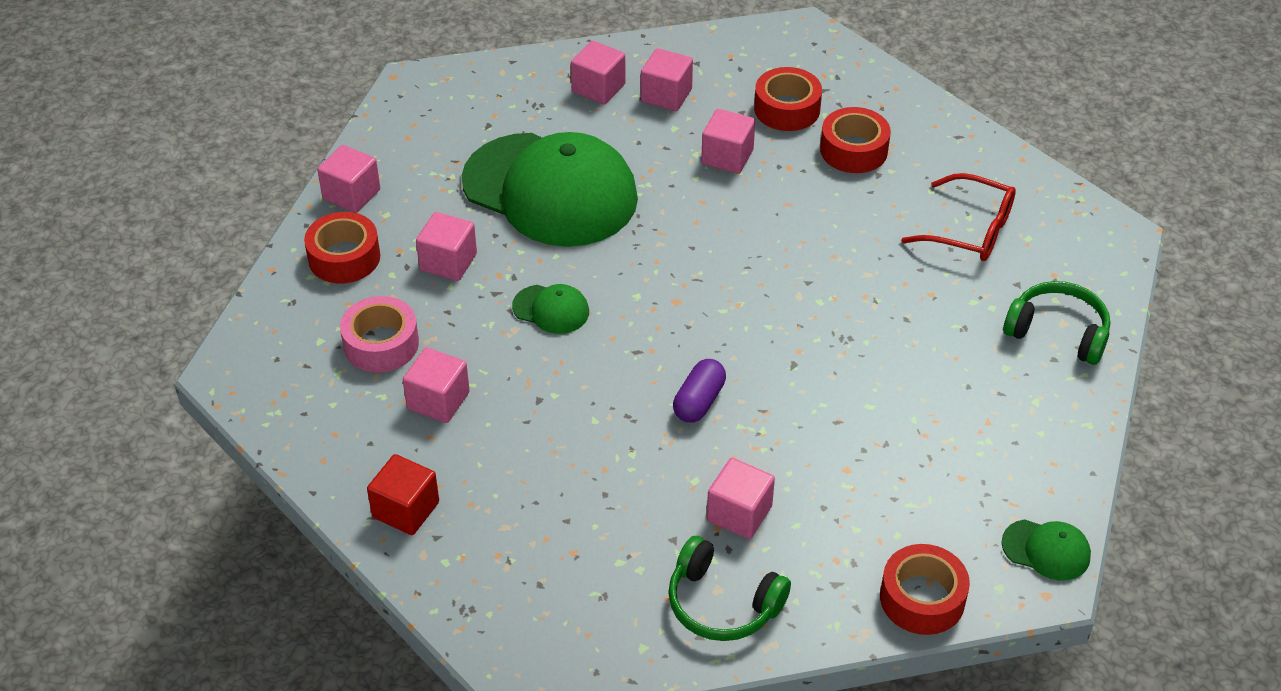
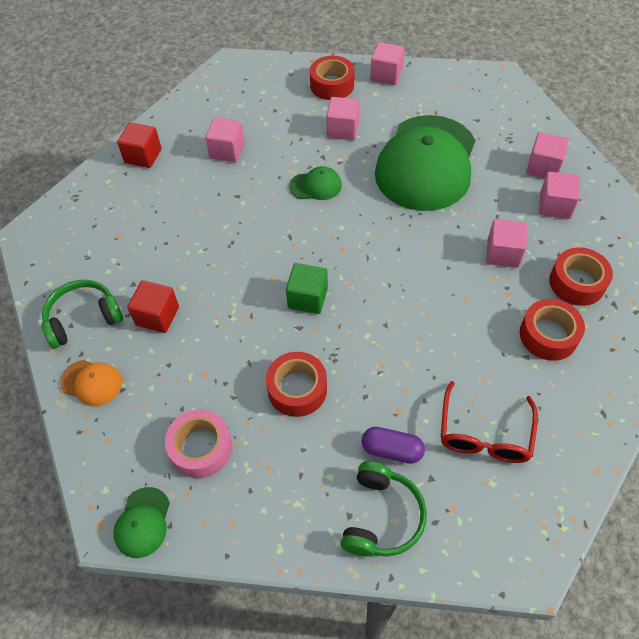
camera: 80 degrees right, 10 degrees up
(381, 344) = (266, 116): pink tape -> pink tape (201, 448)
(551, 309) = (315, 186): green cap -> green cap turned 105 degrees counterclockwise
(699, 401) = (252, 277): purple capsule -> purple capsule (392, 450)
(722, 604) = (83, 318): green headphones -> green headphones turned 45 degrees clockwise
(739, 513) = (157, 316): pink cube -> red cube
(749, 348) = (307, 298): none -> green cube
(836, 596) = (91, 382): none -> orange cap
(922, 598) = (92, 437): red tape -> red tape (297, 389)

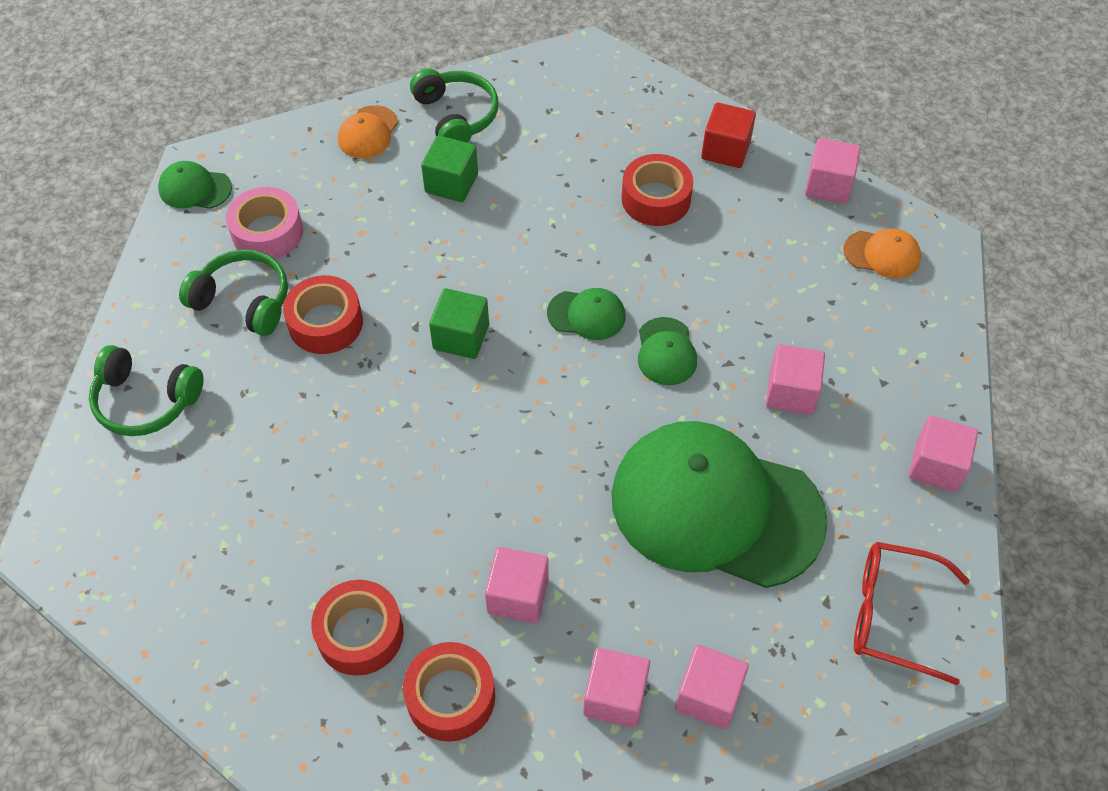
camera: 90 degrees right, 0 degrees up
(157, 316) = (451, 183): red cube -> green cube
(227, 151) = (738, 243): pink cube -> pink cube (828, 185)
(238, 87) = (882, 254): none -> orange cap
(275, 455) = (244, 301): none -> green headphones
(286, 227) = (586, 315): none -> green cap
(332, 85) = (900, 381): red tape -> red tape (656, 199)
(392, 450) = (225, 417): purple capsule -> none
(484, 434) = (224, 524): red glasses -> red glasses (893, 615)

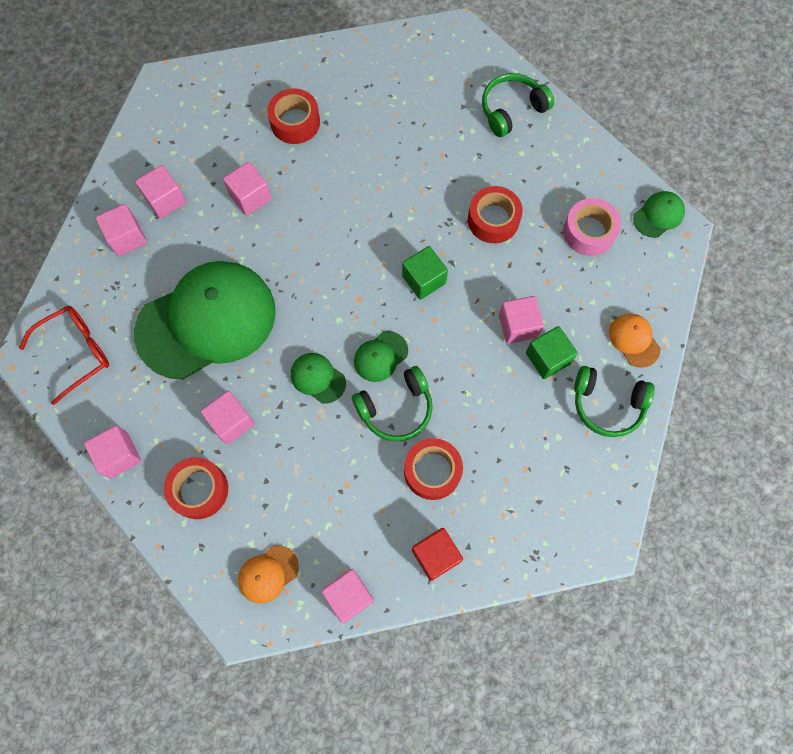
camera: 130 degrees right, 15 degrees up
(244, 301) = (544, 190): green headphones -> green headphones (396, 409)
(438, 225) = (518, 326): none -> pink cube
(451, 697) = (231, 137): red tape -> red tape (199, 490)

